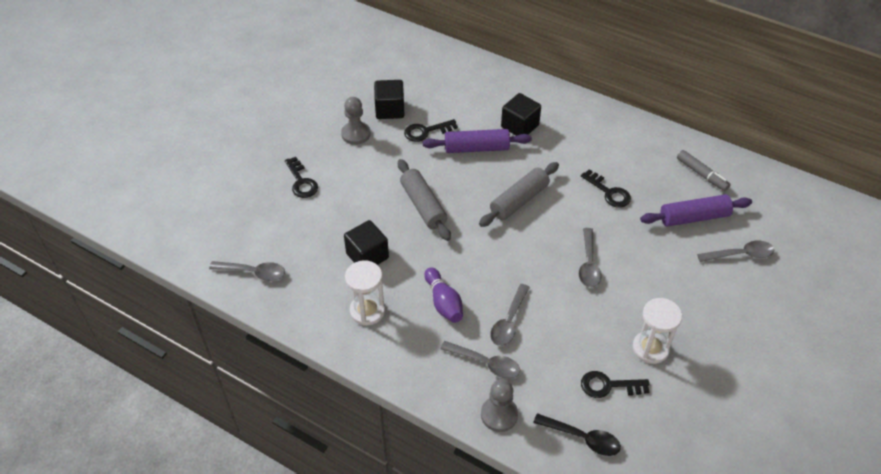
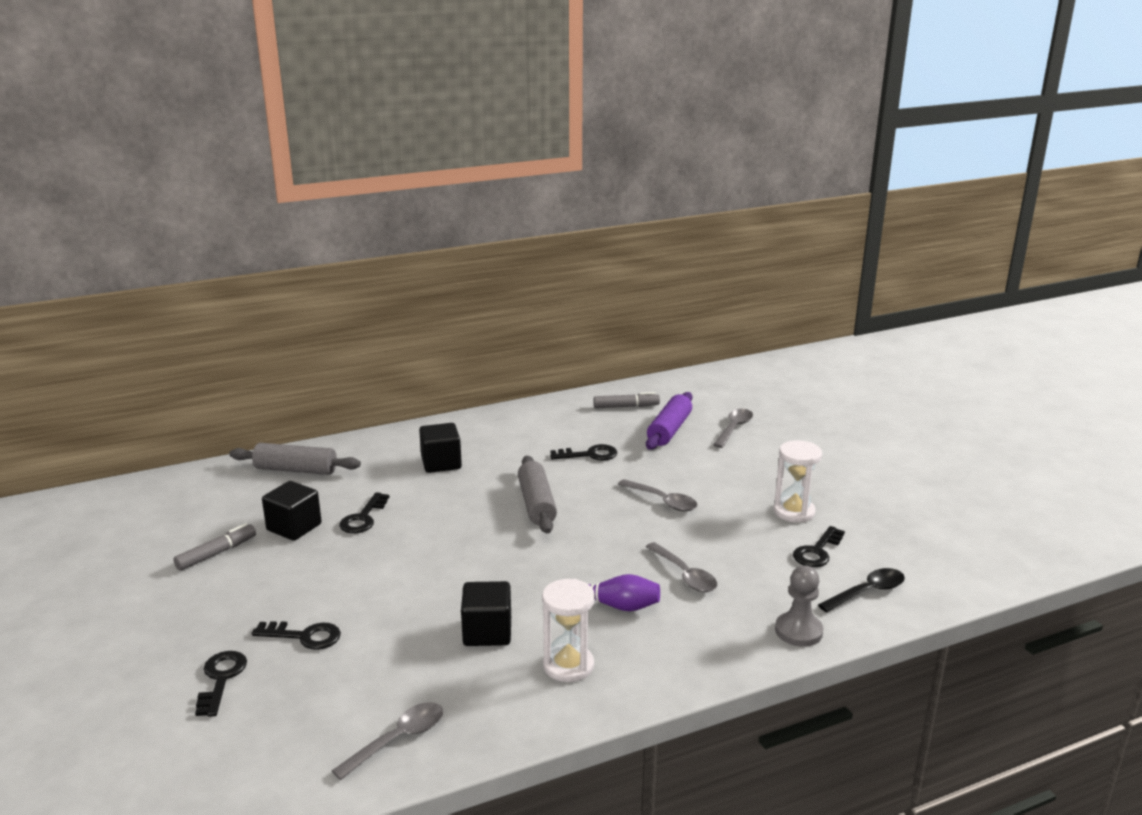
camera: 55 degrees left, 25 degrees down
(245, 174) = (221, 679): none -> black key
(339, 97) = (217, 553): none -> grey marker
(356, 134) = (293, 565): grey pawn -> none
(423, 205) = (465, 563): grey rolling pin -> grey rolling pin (296, 470)
(476, 148) = (433, 498): purple rolling pin -> none
(486, 363) = (724, 612): grey spoon -> none

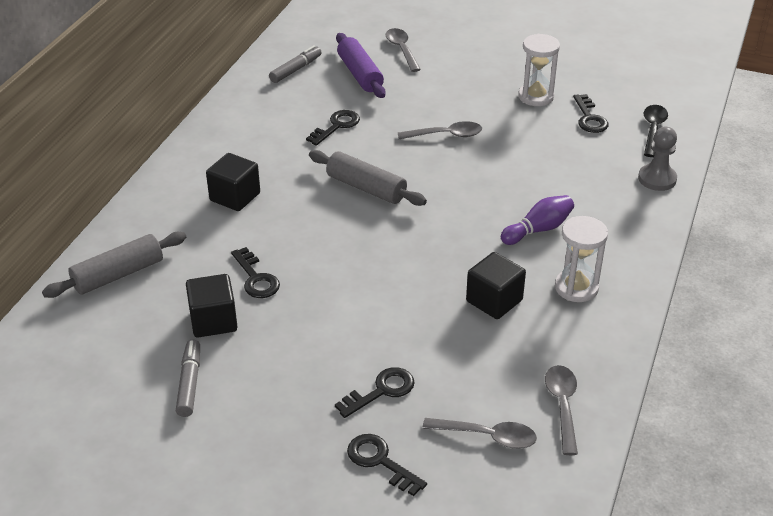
camera: 45 degrees left, 15 degrees up
(684, 575) = (543, 182): grey spoon -> grey spoon (487, 436)

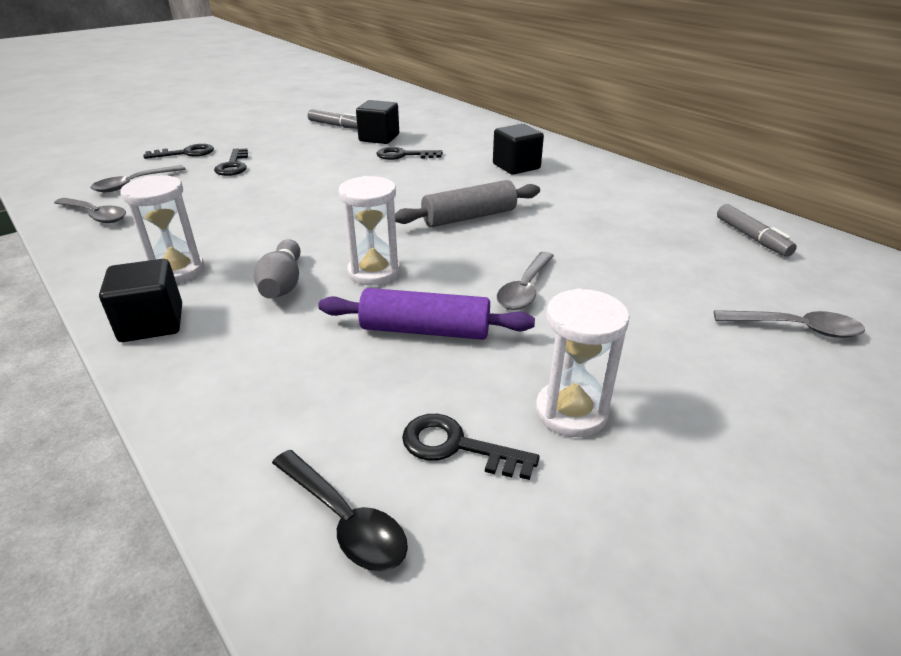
camera: 120 degrees right, 5 degrees down
(118, 275) = (463, 124): grey rolling pin -> none
(336, 126) = (599, 230): black key -> none
(359, 74) = (723, 274): purple rolling pin -> purple rolling pin (425, 330)
(485, 198) = (374, 272): none -> white hourglass
(494, 301) = (235, 226): black cube -> black cube (152, 323)
(538, 229) = (282, 284): purple bowling pin -> grey bowling pin
(657, 179) = (228, 435): grey pawn -> none

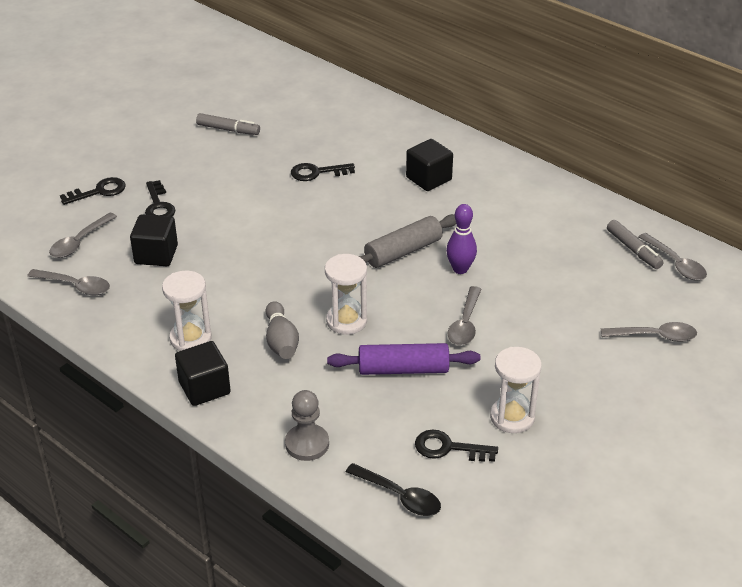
camera: 10 degrees left, 5 degrees up
(240, 411) = (307, 444): none -> grey pawn
(379, 138) = (282, 147): black cube -> black cube (156, 254)
(532, 237) = (460, 269): none -> purple bowling pin
(810, 254) = (675, 263): none -> grey spoon

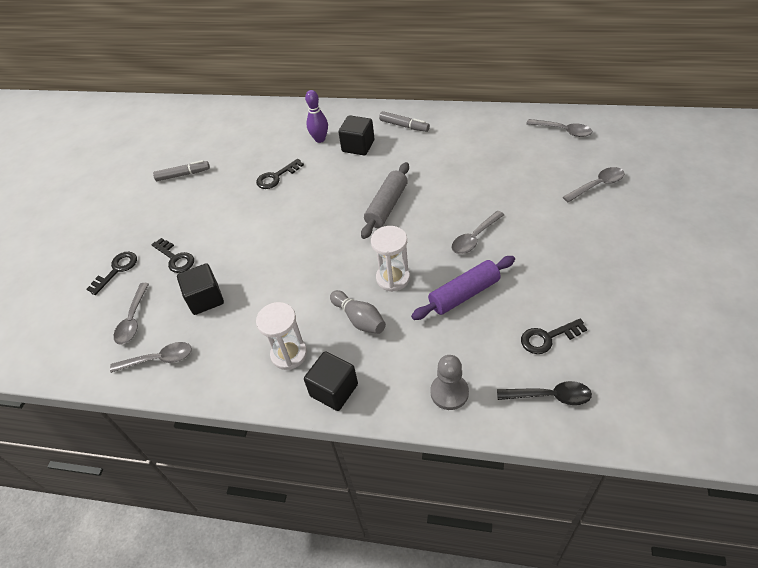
camera: 25 degrees left, 10 degrees up
(460, 269) = (436, 200): purple bowling pin -> purple bowling pin (320, 139)
(465, 324) = (474, 238): grey spoon -> grey spoon turned 60 degrees clockwise
(512, 417) = (566, 290): white hourglass -> none
(633, 250) = (530, 134): grey marker -> grey marker (404, 126)

